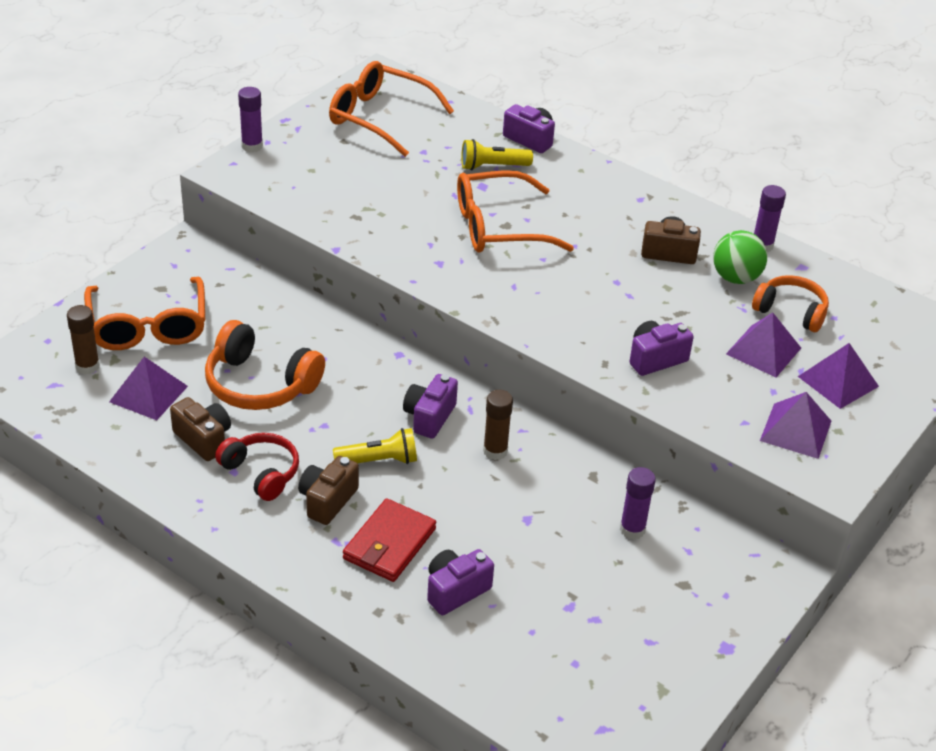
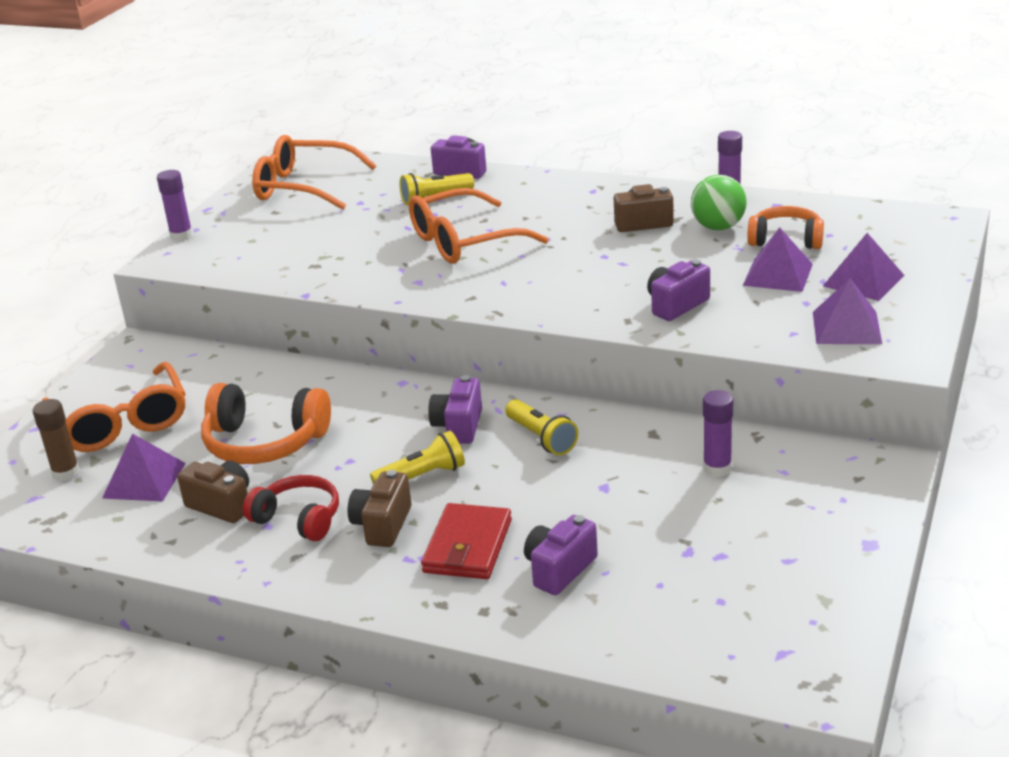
camera: 10 degrees left, 10 degrees down
(495, 451) = (541, 438): brown glue stick -> yellow flashlight

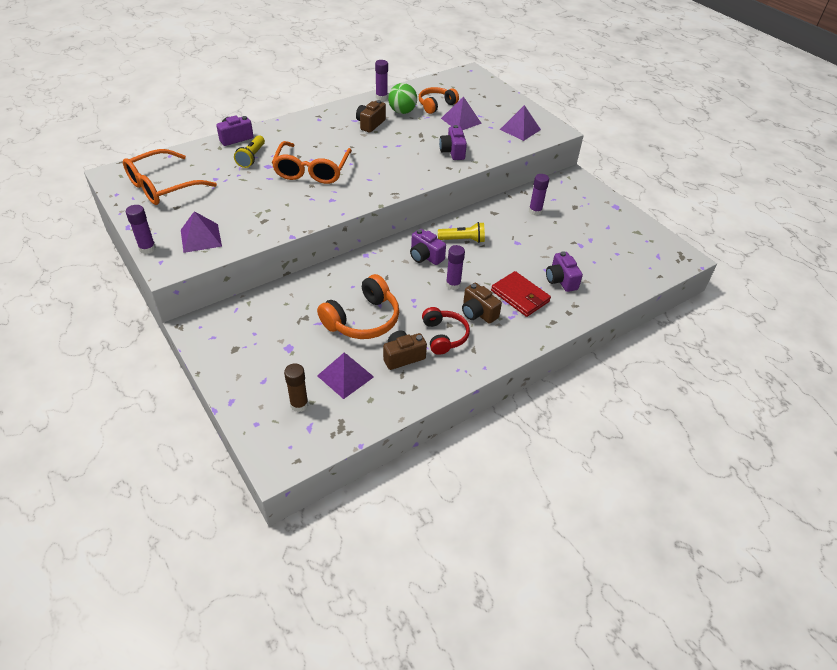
camera: 60 degrees left, 15 degrees up
(121, 423) = (273, 363): orange glasses -> none
(298, 519) = (444, 336): red headphones -> red headphones turned 105 degrees clockwise
(422, 476) = (453, 284): yellow flashlight -> purple glue stick
(863, 280) = (491, 109): purple pyramid -> purple pyramid (201, 238)

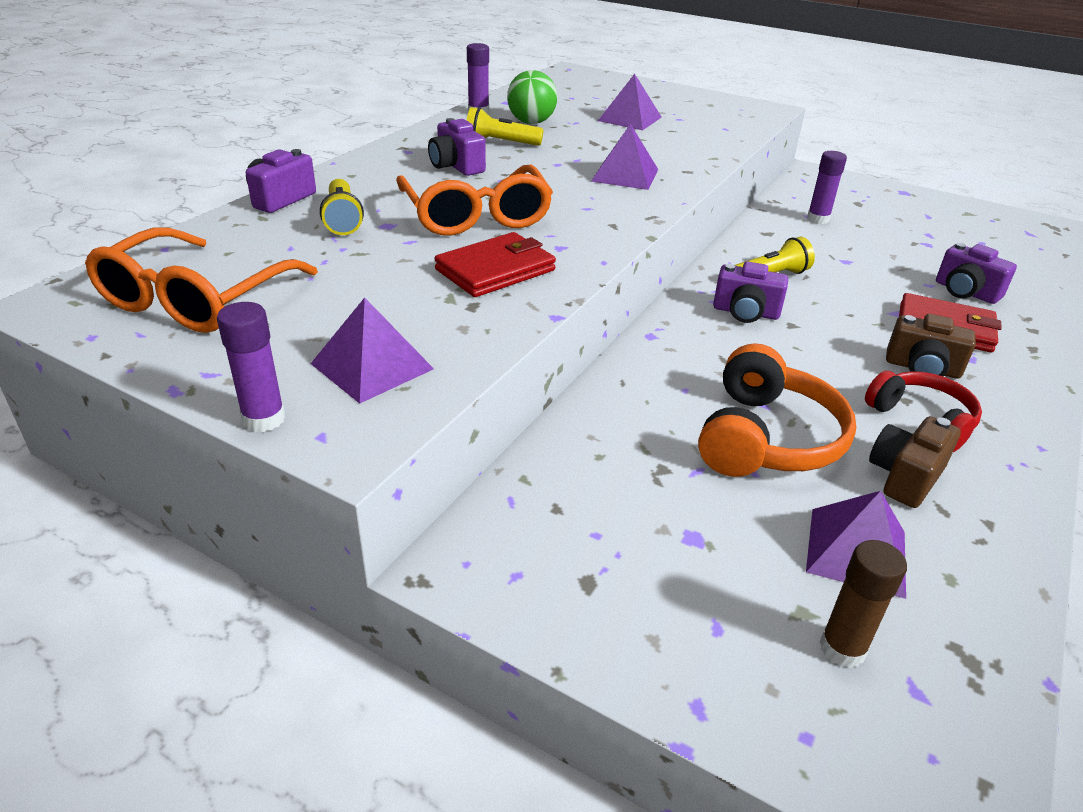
camera: 25 degrees left, 10 degrees down
(290, 205) = (495, 270): none -> red wallet
(370, 124) = (500, 143): brown camera -> yellow flashlight
(436, 105) = (571, 108): orange headphones -> none
(452, 152) = (667, 153): purple camera -> purple camera (456, 166)
(453, 284) = (835, 340): purple glue stick -> none
(520, 129) = (721, 115): purple pyramid -> purple pyramid (625, 175)

